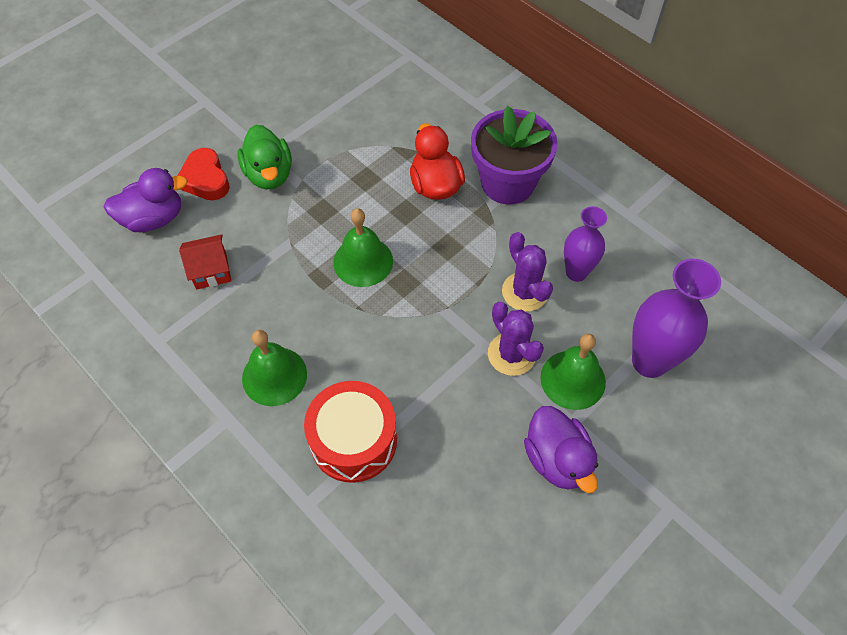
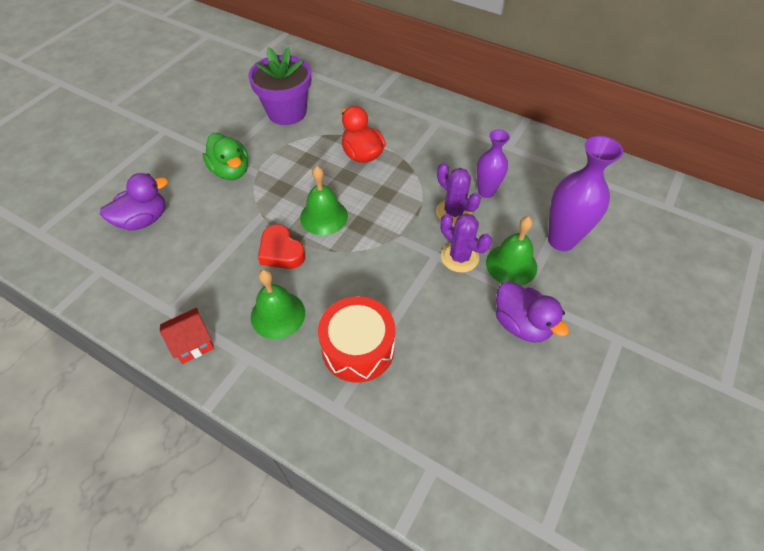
camera: 15 degrees left, 5 degrees down
(205, 179) = (180, 184): red heart -> red heart (281, 252)
(211, 271) = (202, 248): red house -> red house (192, 343)
(507, 183) = (415, 143): purple flower pot -> purple flower pot (287, 112)

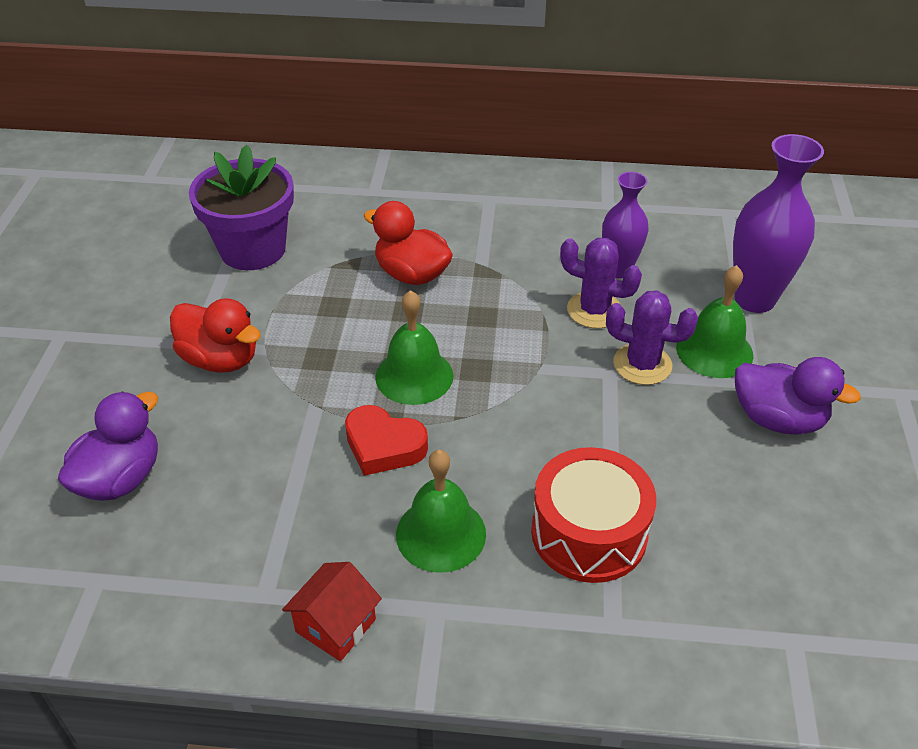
camera: 25 degrees left, 10 degrees down
(231, 171) = (220, 359): green duck -> red duck

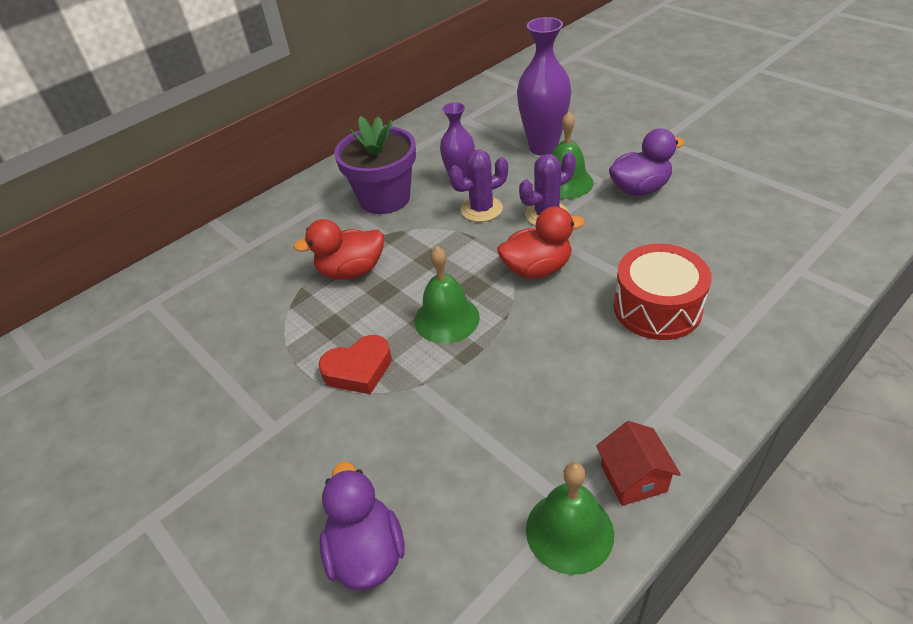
camera: 45 degrees left, 0 degrees up
(220, 359) = (309, 419): red duck -> red duck (537, 269)
(253, 249) = (215, 341): purple flower pot -> purple flower pot (384, 198)
(384, 446) = (494, 367): red heart -> red heart (358, 370)
(441, 534) = (599, 378): green bell -> green bell (569, 531)

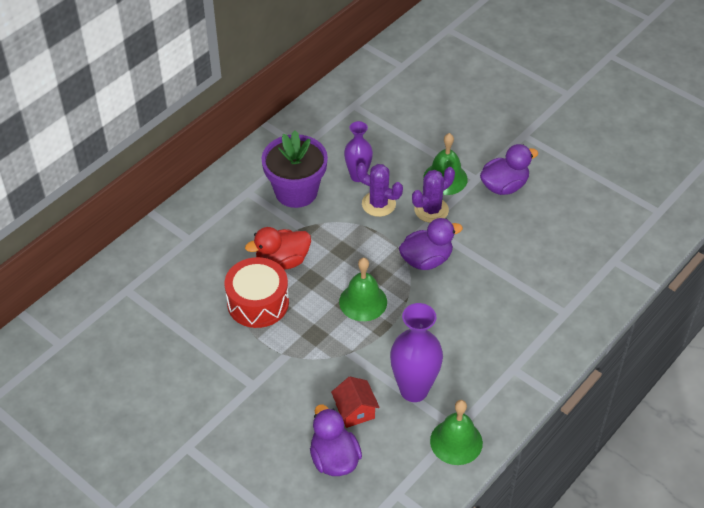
camera: 10 degrees left, 5 degrees up
(358, 370) = (305, 342): red heart -> none
(481, 209) = (378, 204): purple cactus -> purple cactus turned 60 degrees clockwise
(537, 269) = (426, 260): red duck -> purple duck
(543, 147) = (425, 140): purple vase -> purple vase (414, 390)
(633, 478) = (494, 409): red house -> red house (355, 411)
(657, 308) = (513, 292): red drum -> red drum (258, 302)

